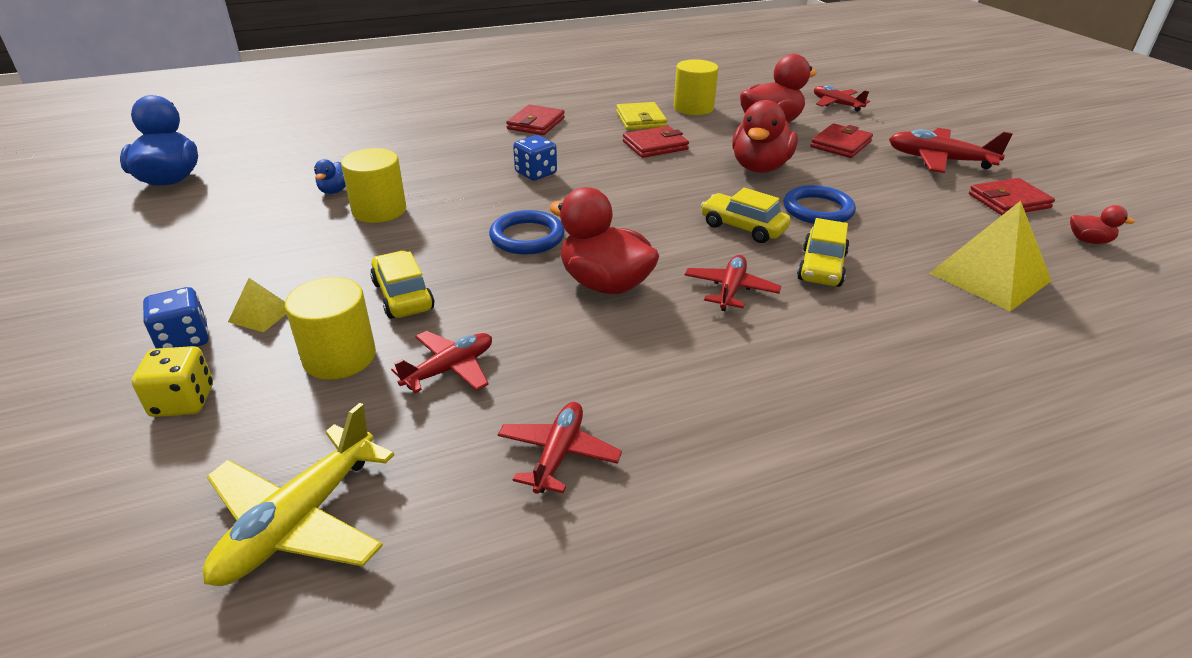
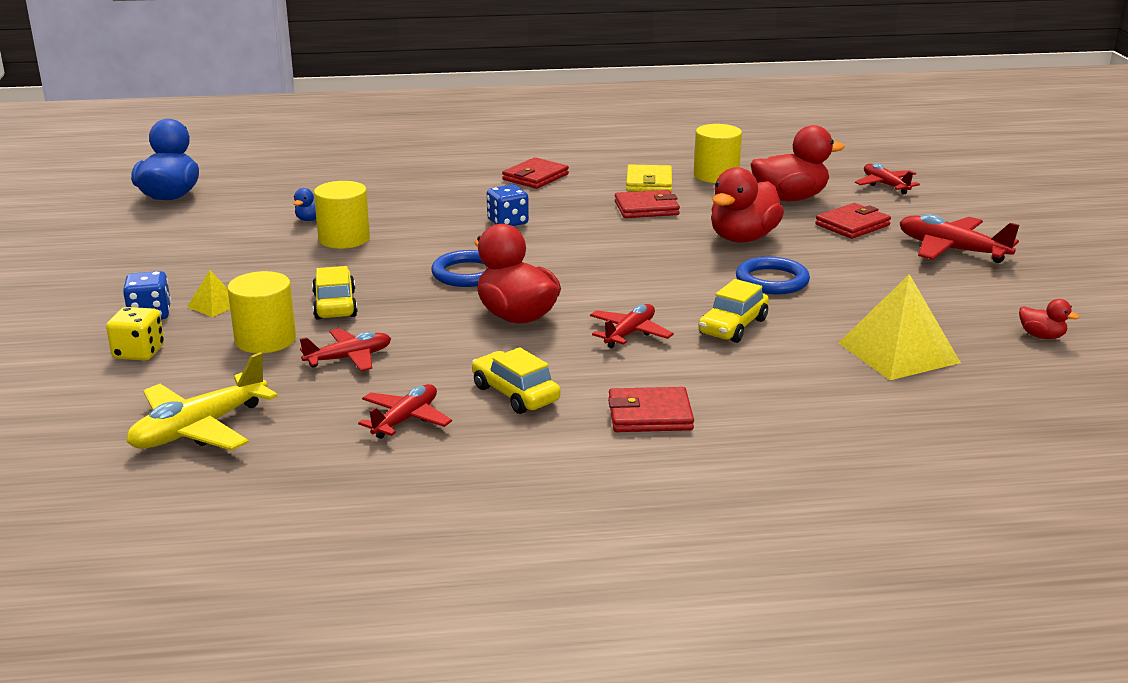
camera: 15 degrees right, 10 degrees down
(743, 227) = (681, 287): yellow car -> yellow car (515, 394)
(1009, 201) = (991, 294): red wallet -> red wallet (650, 415)

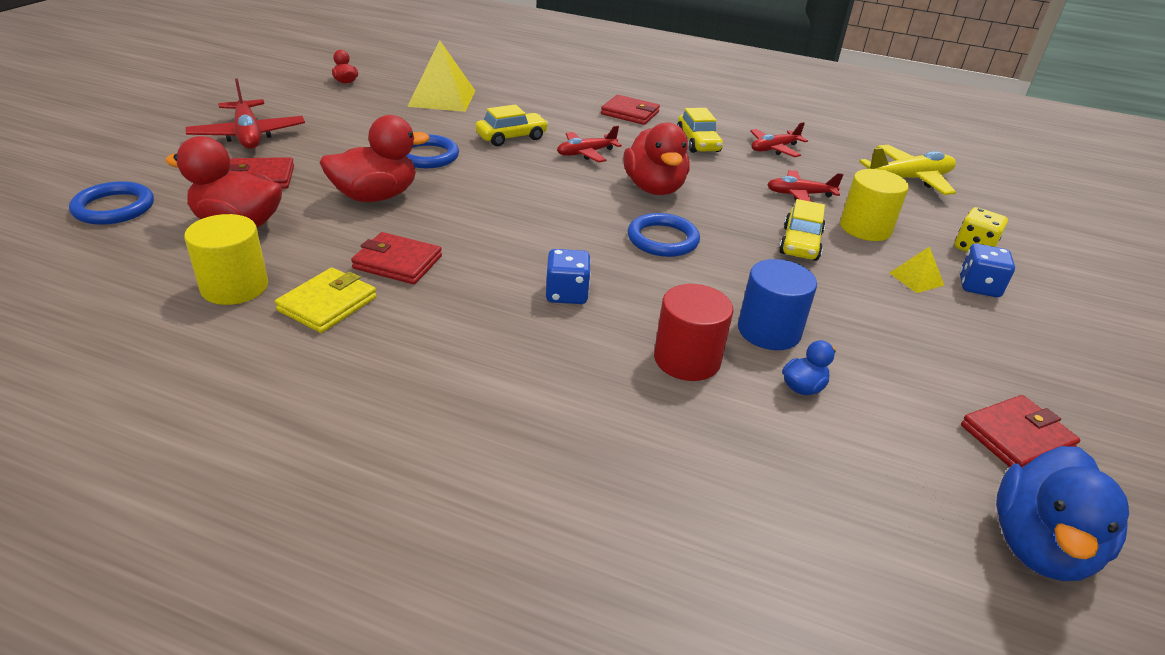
camera: 155 degrees left, 10 degrees up
(344, 239) = (769, 331): yellow cylinder -> blue cylinder
(395, 213) = (687, 359): none -> red cylinder
(535, 177) = (445, 372): red wallet -> red wallet (1016, 437)
(885, 185) = (114, 208): red plane -> blue ring

